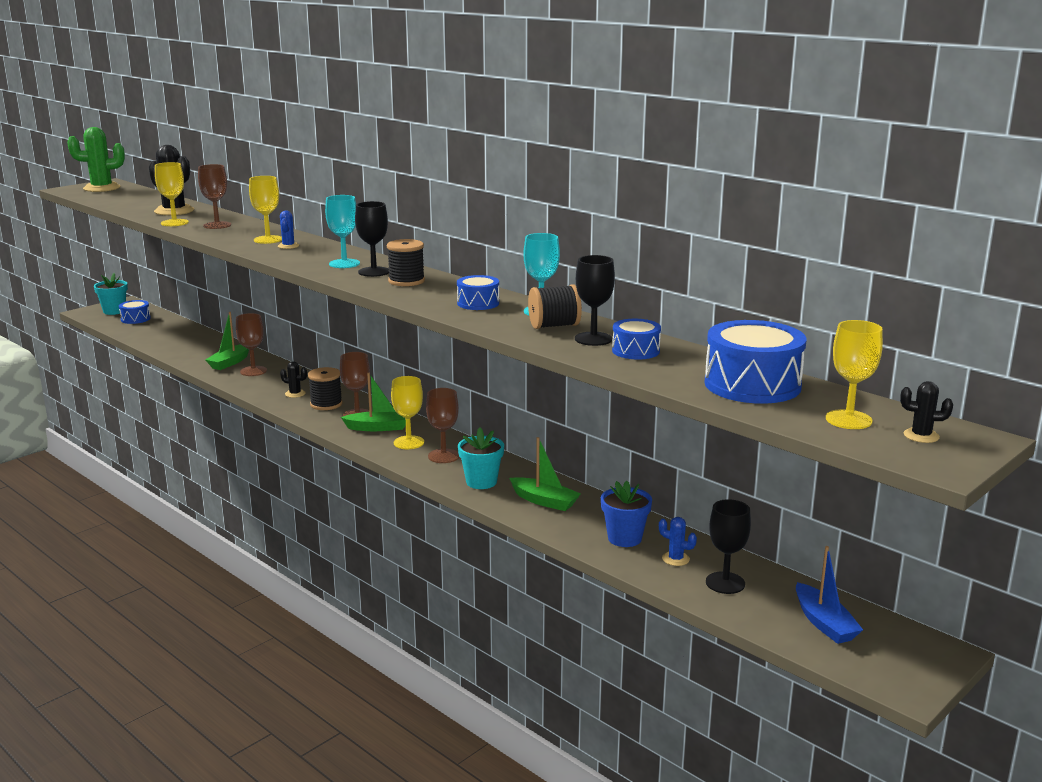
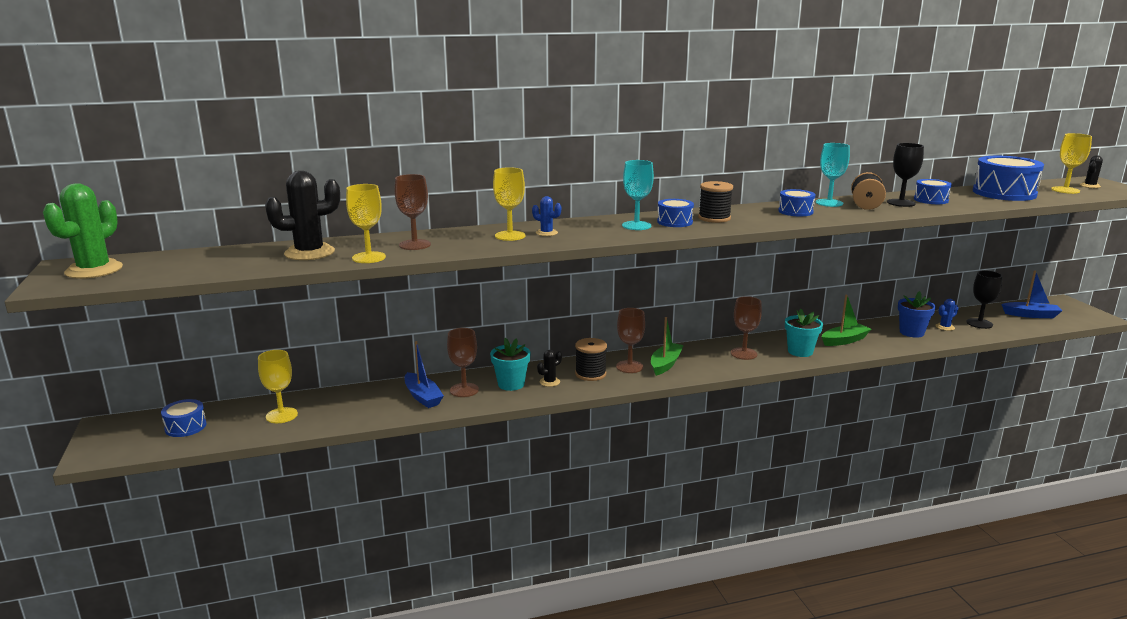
camera: 60 degrees left, 0 degrees up
(114, 311) = (127, 436): turquoise flower pot -> turquoise flower pot (511, 384)
(230, 362) = (423, 397): green boat -> blue boat
(374, 272) = (674, 222): black goblet -> blue drum
(408, 442) = (707, 360): yellow goblet -> yellow goblet (281, 415)

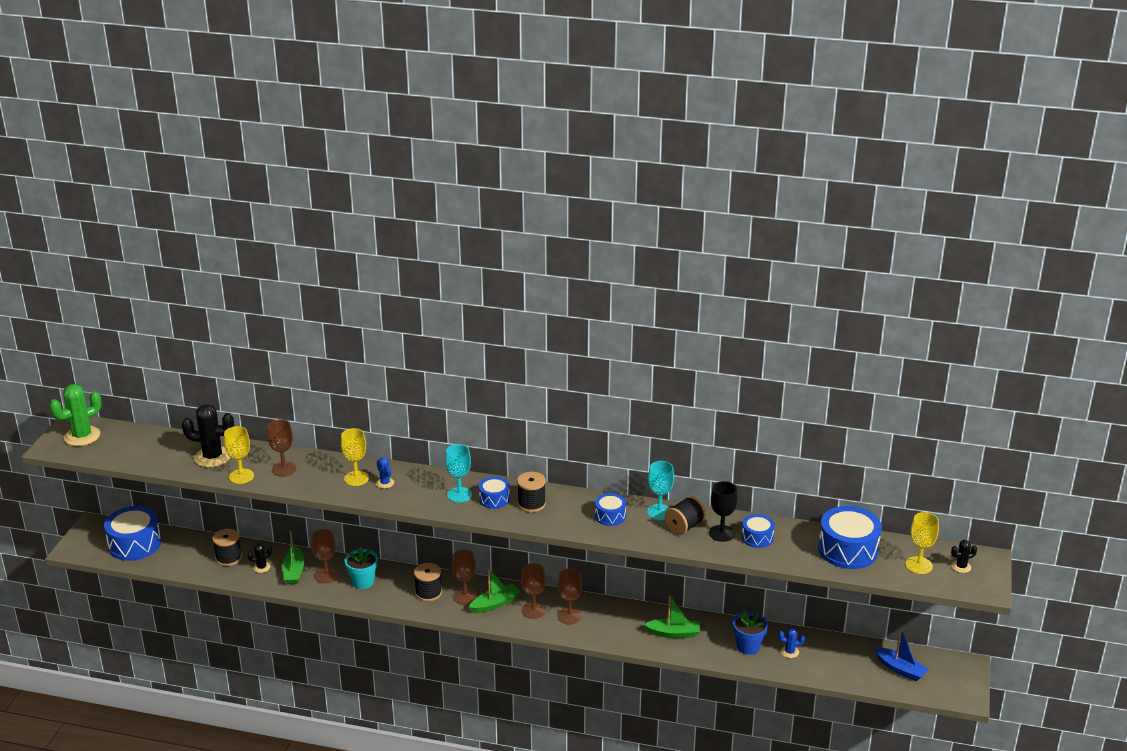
camera: 30 degrees right, 10 degrees up
(185, 427) = (135, 544): blue drum -> blue drum, size x1.85
(281, 415) = (195, 555): yellow goblet -> none
(328, 407) = (228, 558): none -> black spool
(423, 397) = (294, 571): blue boat -> green boat
(549, 382) = (391, 590): black cactus -> black cactus (261, 567)
(707, 359) = (533, 610): none -> brown goblet
(800, 351) = (618, 631): turquoise flower pot -> none
(979, 323) = (830, 660): black goblet -> none

